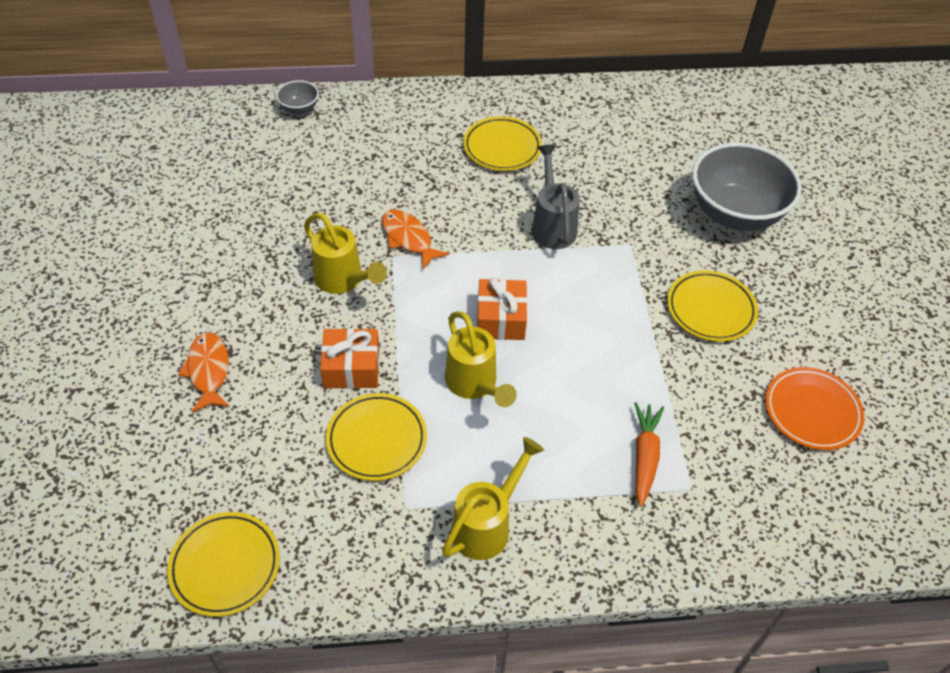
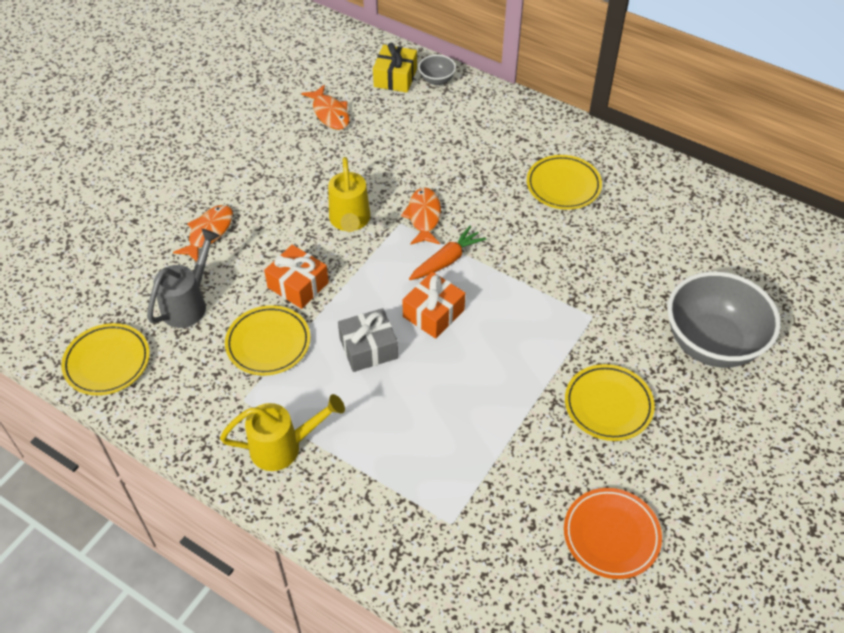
camera: 40 degrees right, 0 degrees up
(223, 189) = (330, 113): none -> orange fish
(256, 125) = (395, 78): none -> yellow gift
(475, 385) = (368, 348): yellow watering can -> grey gift
(552, 225) = (543, 266): grey watering can -> grey watering can (189, 303)
(644, 456) = (440, 477): orange carrot -> orange carrot (446, 260)

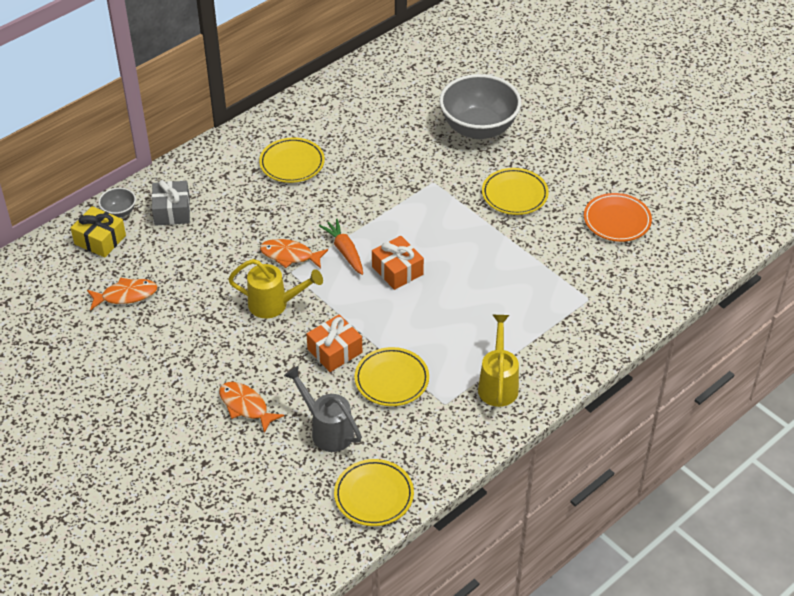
camera: 75 degrees left, 5 degrees down
(368, 348) = (419, 316): grey gift -> grey gift (172, 211)

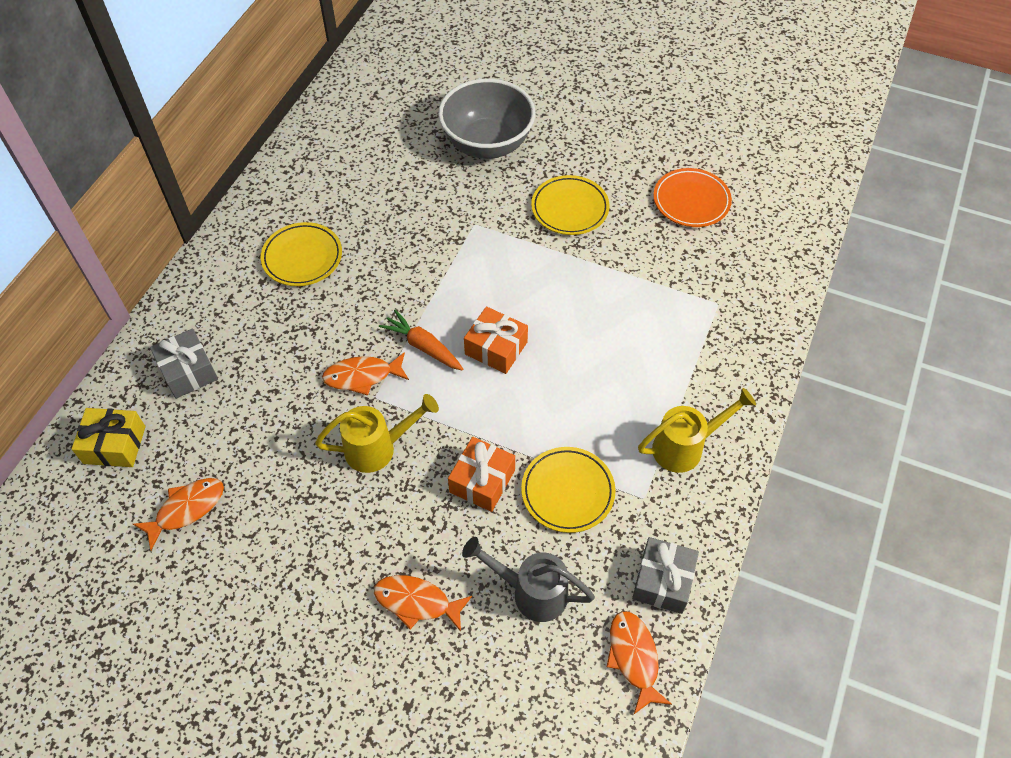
camera: 25 degrees left, 10 degrees up
(119, 212) = (121, 397): grey bowl -> none
(374, 495) = (634, 658): yellow plate -> orange fish
(424, 459) = (662, 581): none -> grey gift
(498, 383) = (686, 447): yellow watering can -> yellow watering can turned 90 degrees clockwise

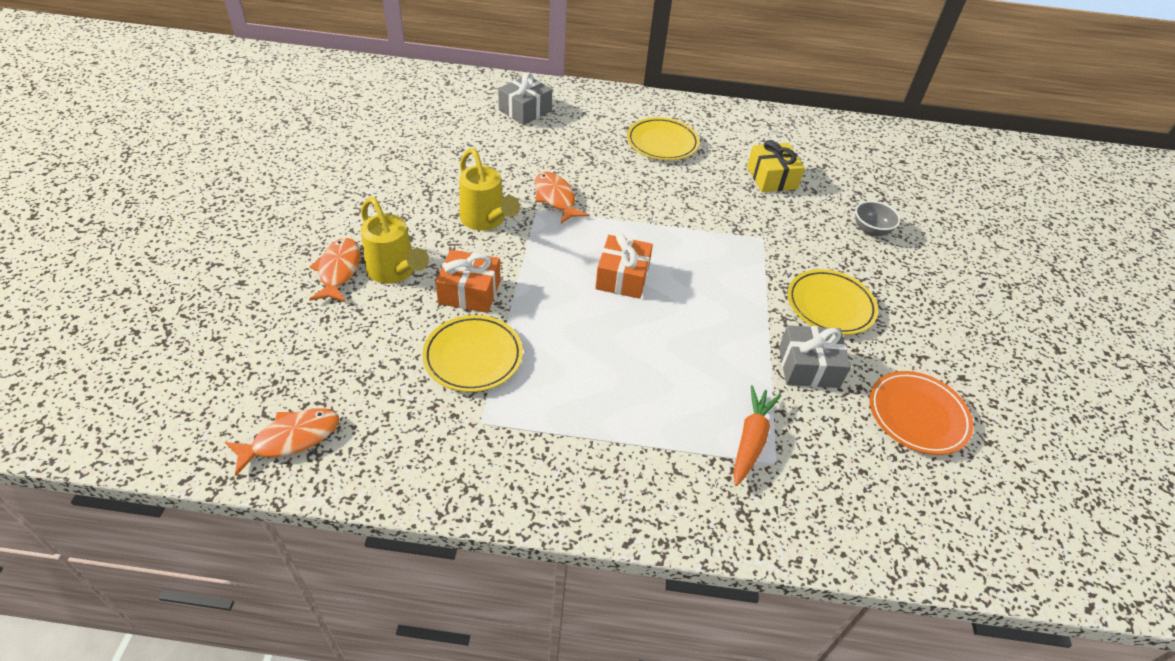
camera: 70 degrees right, 10 degrees down
(114, 445) = (450, 92): yellow gift -> yellow gift (771, 178)
(186, 509) = (404, 134): orange fish -> none
(423, 346) = (603, 229): orange carrot -> orange carrot (751, 440)
(487, 144) = (870, 230): grey bowl -> grey bowl, size x0.43
(530, 592) = (357, 345): grey watering can -> none
(662, 581) = (382, 453): grey gift -> grey gift (808, 367)
(686, 447) = (557, 454): yellow watering can -> yellow watering can (395, 272)

